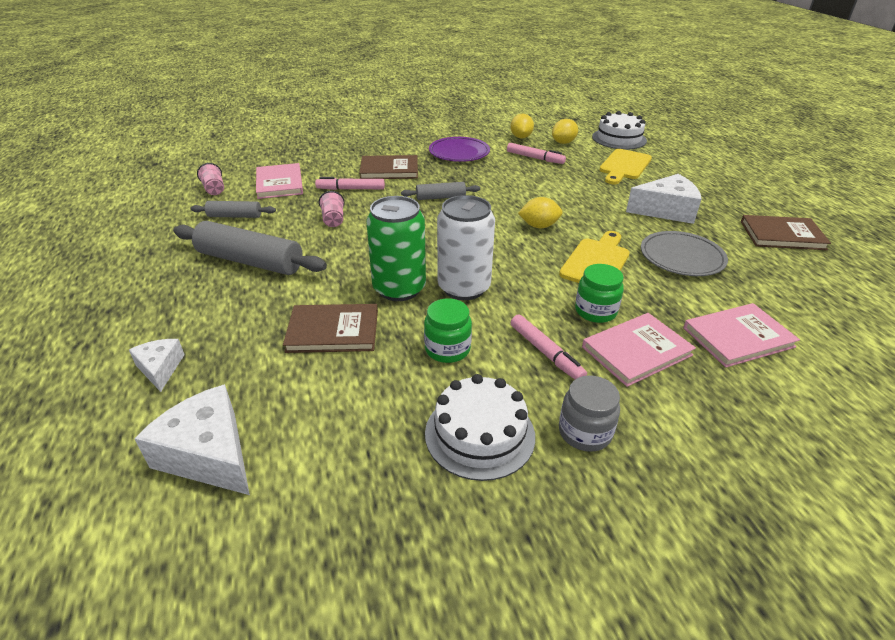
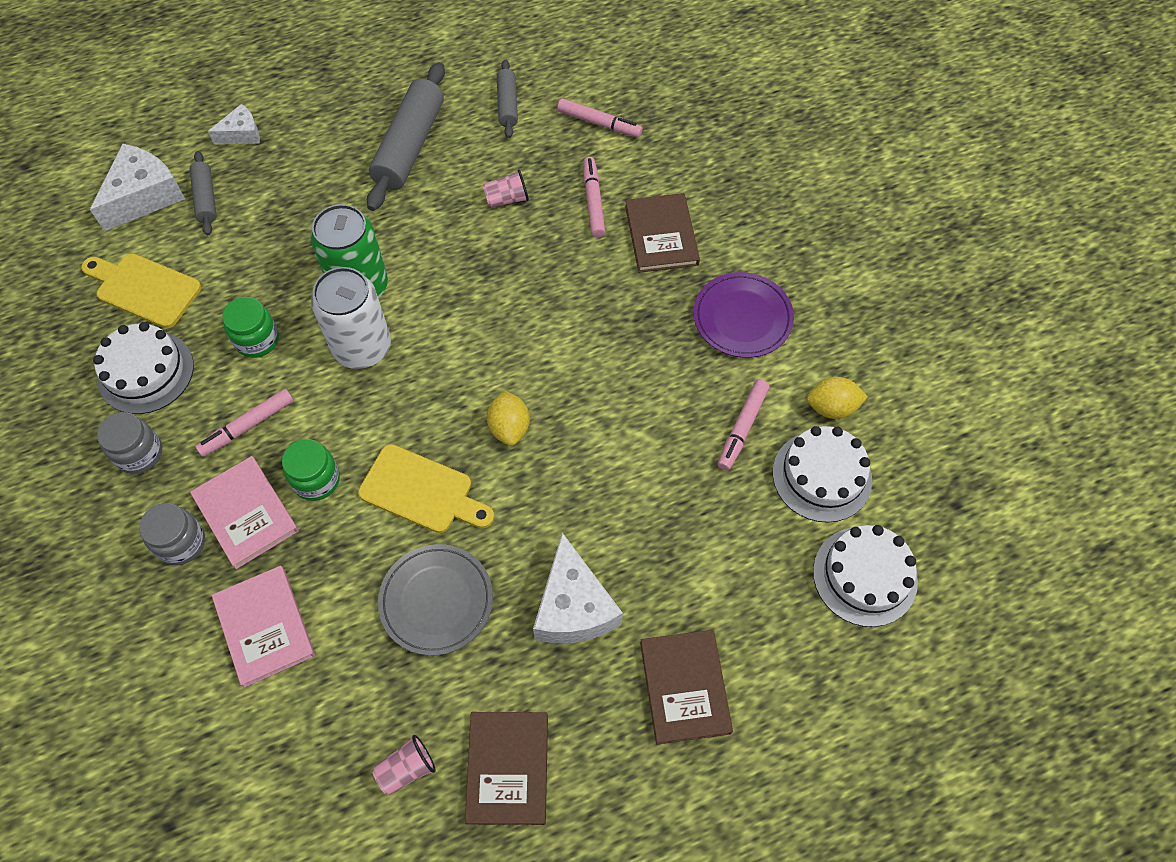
camera: 85 degrees right, 25 degrees up
(214, 189) = (573, 65): pink cup -> pink cup (406, 769)
(279, 183) = (599, 123): pink book -> pink marker
(333, 331) = (288, 242): brown book -> brown book (684, 687)
(440, 197) = (581, 306): grey rolling pin -> grey rolling pin (206, 198)
(563, 142) = (822, 476): yellow lemon -> white cake
(624, 166) = (734, 568): yellow cutting board -> yellow cutting board (144, 289)
(678, 393) = (181, 543): none -> grey jar

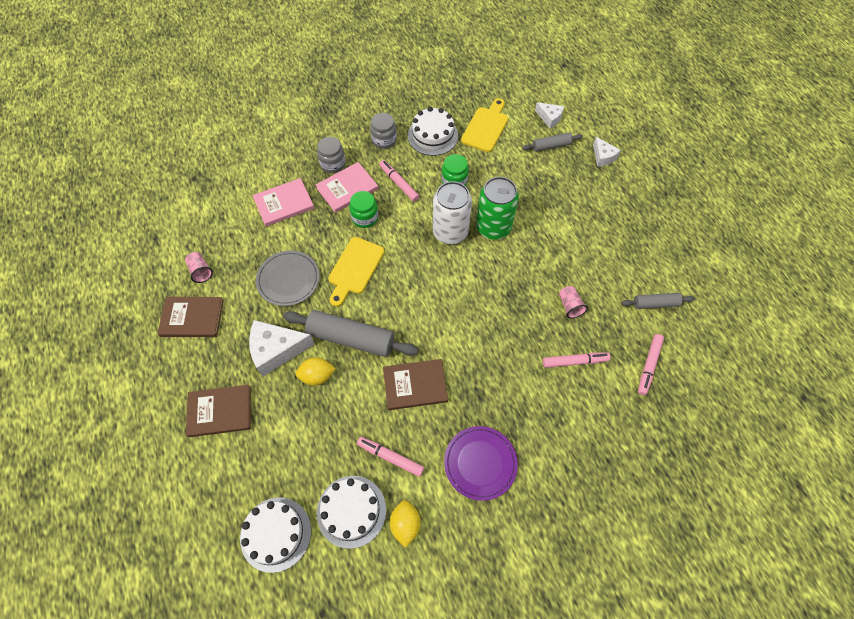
camera: 90 degrees right, 0 degrees up
(144, 196) = (549, 118): white cheese -> white cheese, size x0.57
(410, 146) = (607, 246): grey rolling pin -> grey rolling pin (351, 338)
(509, 427) = (394, 313): yellow lemon -> yellow lemon (317, 376)
(661, 235) = (549, 408): brown book -> brown book (415, 385)

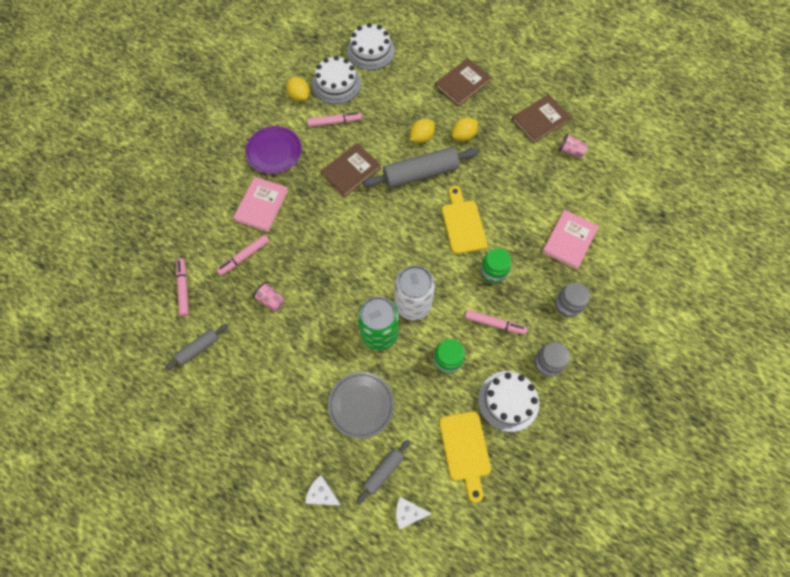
camera: 145 degrees right, 5 degrees up
(276, 350) = (463, 136): white cheese -> yellow lemon
(288, 280) = (503, 184): grey plate -> grey plate (361, 405)
(347, 188) = (533, 288): pink book -> pink book (261, 205)

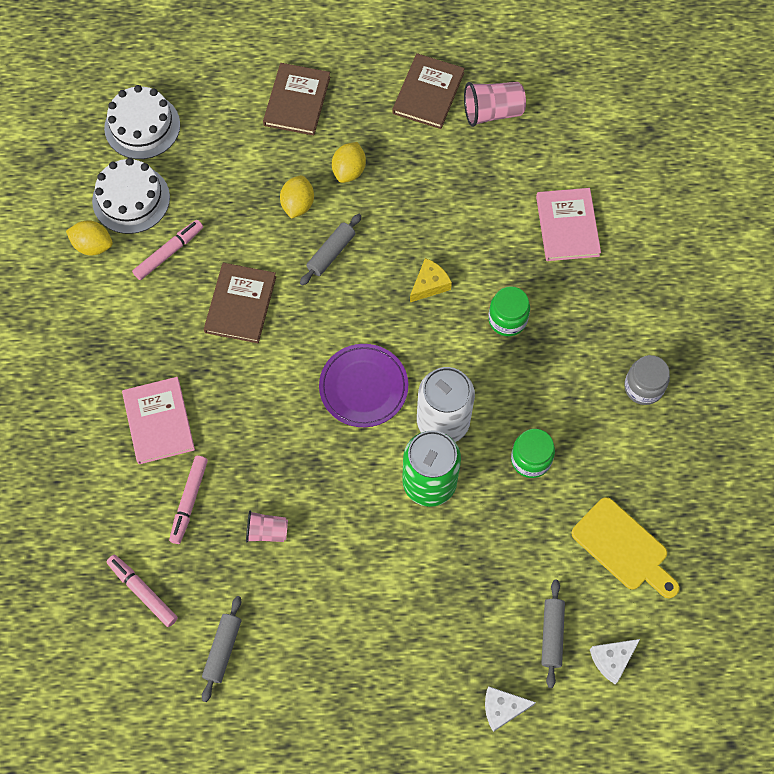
camera: 35 degrees left, 0 degrees up
(274, 152) = (119, 341): purple plate -> purple plate (363, 387)
(361, 405) = (471, 579): grey plate -> none
(420, 173) = (331, 253): grey rolling pin -> grey rolling pin, size x0.54
(462, 224) = (429, 284): yellow cutting board -> yellow cheese
(494, 324) = (553, 382): pink marker -> none
(508, 401) = (630, 460): white cake -> none
(568, 304) = (619, 304): grey jar -> none
(570, 151) = (492, 112): pink cup -> pink cup, size x1.55

